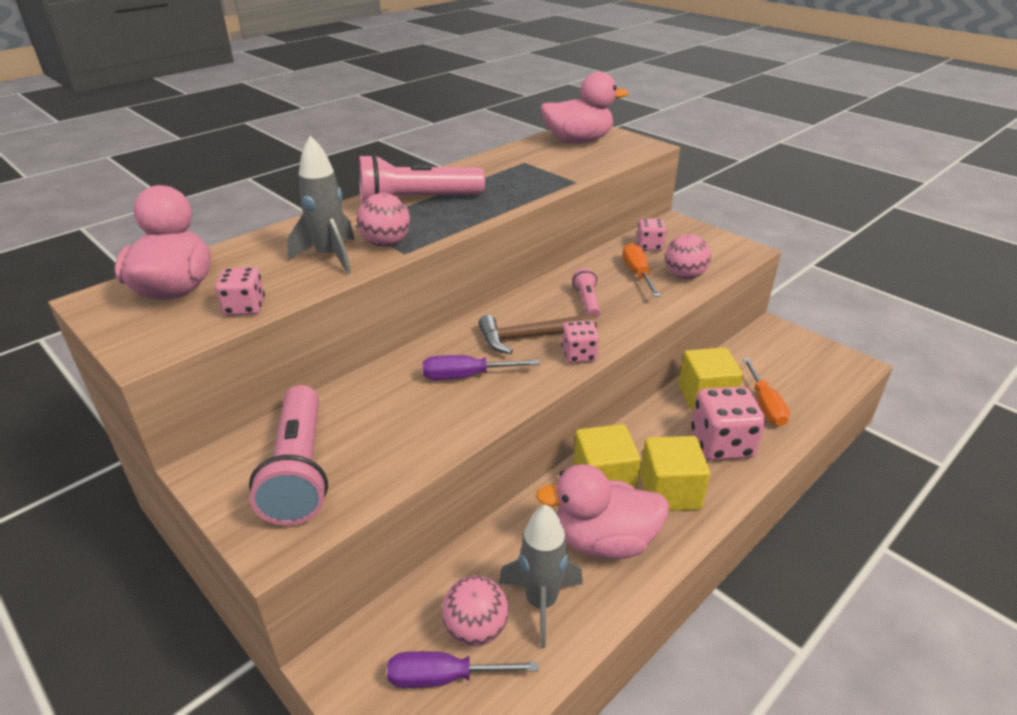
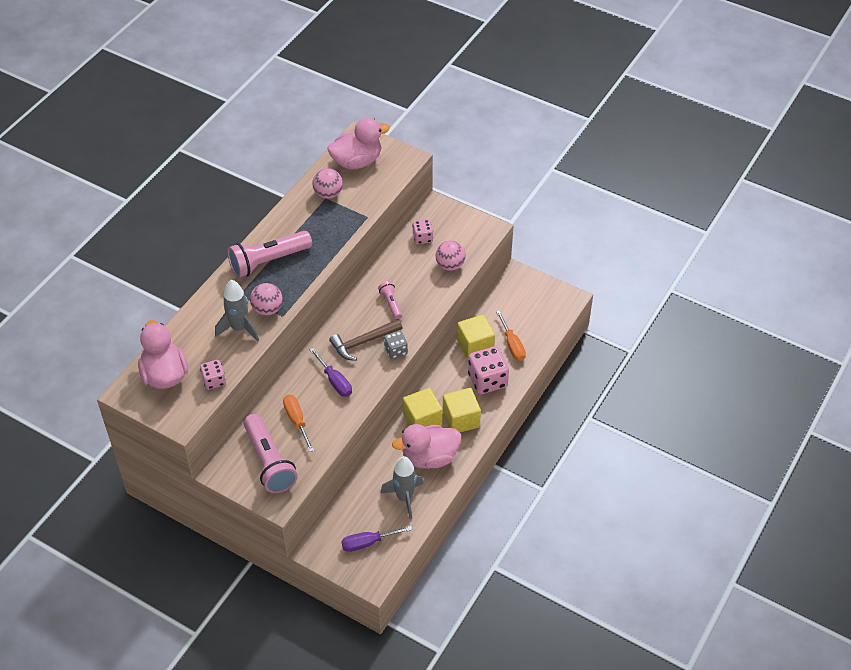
camera: 15 degrees left, 15 degrees up
(467, 376) = (334, 381): purple screwdriver -> purple screwdriver turned 105 degrees counterclockwise
(476, 629) = (376, 518): pink ball -> pink ball (328, 194)
(579, 355) = (396, 351): pink dice -> grey dice
(638, 274) = (419, 270): orange screwdriver -> orange screwdriver (297, 421)

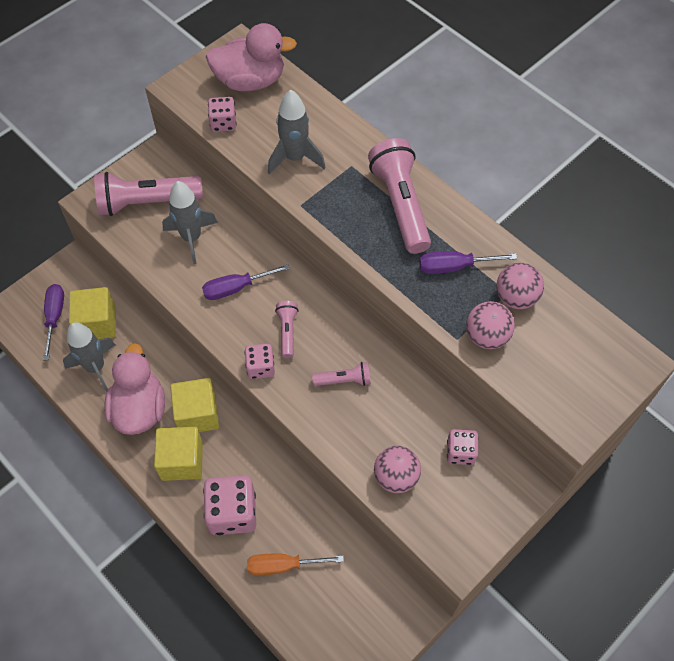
camera: 105 degrees right, 10 degrees up
(267, 309) = (316, 191): pink ball -> pink ball (486, 336)
(297, 421) = (191, 238): orange screwdriver -> grey rocket
(313, 226) = (454, 267): none -> purple screwdriver
(357, 161) = (580, 349): pink duck -> none
(363, 342) = (287, 332): brown hammer -> pink flashlight
(396, 351) = (260, 367): grey dice -> pink dice
(475, 346) = (296, 513): yellow cube -> yellow cube (97, 323)

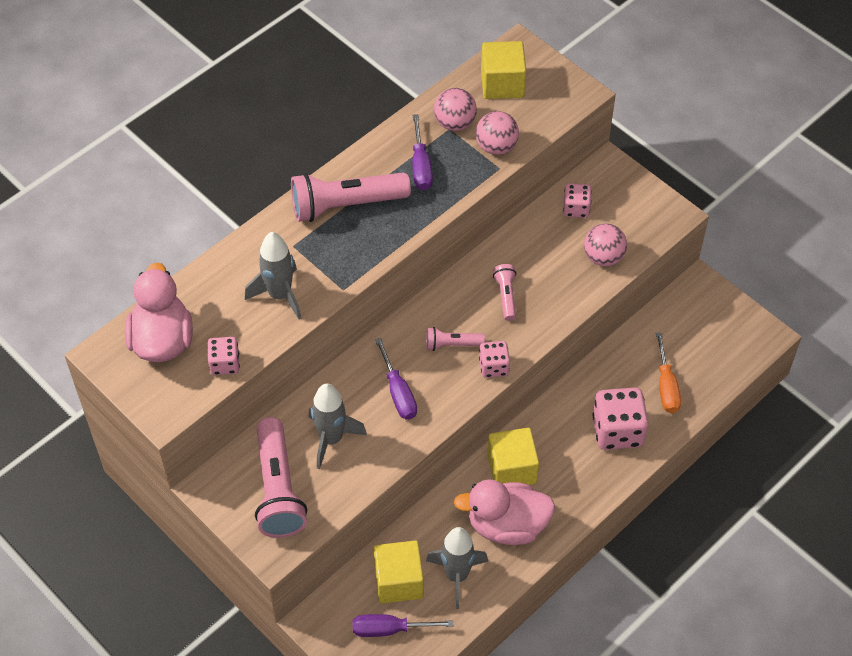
camera: 90 degrees left, 5 degrees down
(182, 461) = (565, 480): yellow cube -> yellow cube (502, 84)

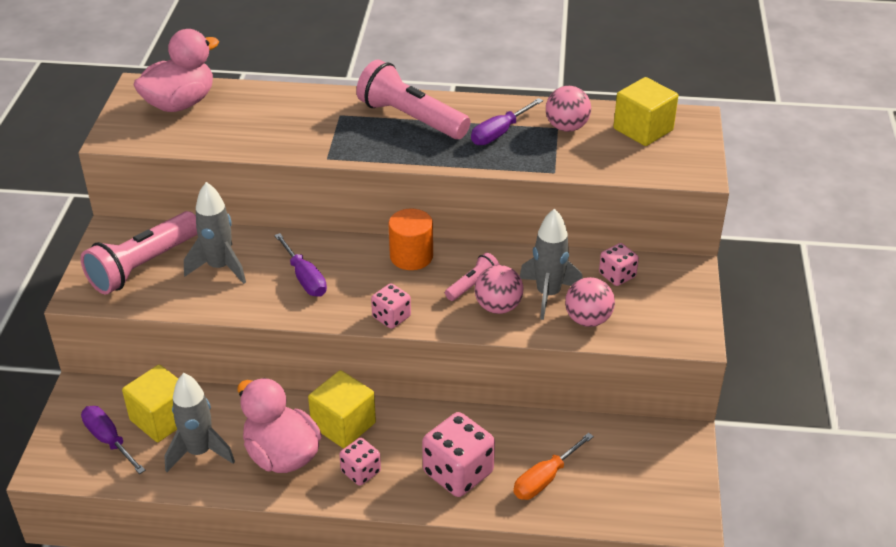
camera: 50 degrees right, 15 degrees down
(225, 364) = (189, 140): pink dice -> pink dice (361, 472)
(280, 295) = (284, 132): grey rocket -> grey rocket (548, 294)
(398, 392) = (304, 278): purple screwdriver -> purple screwdriver turned 60 degrees counterclockwise
(439, 311) = (411, 256): none -> orange cylinder
(452, 344) = (386, 281): pink flashlight -> none
(496, 146) = (574, 159): pink ball -> pink ball (498, 307)

